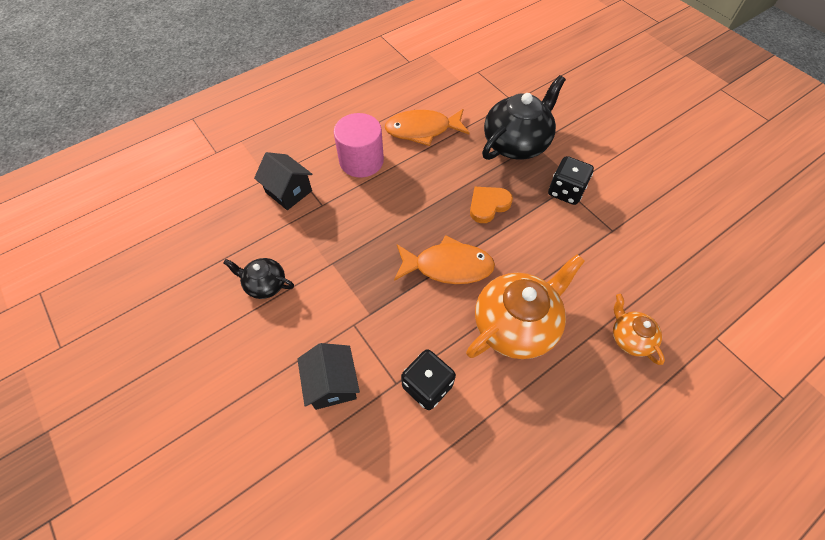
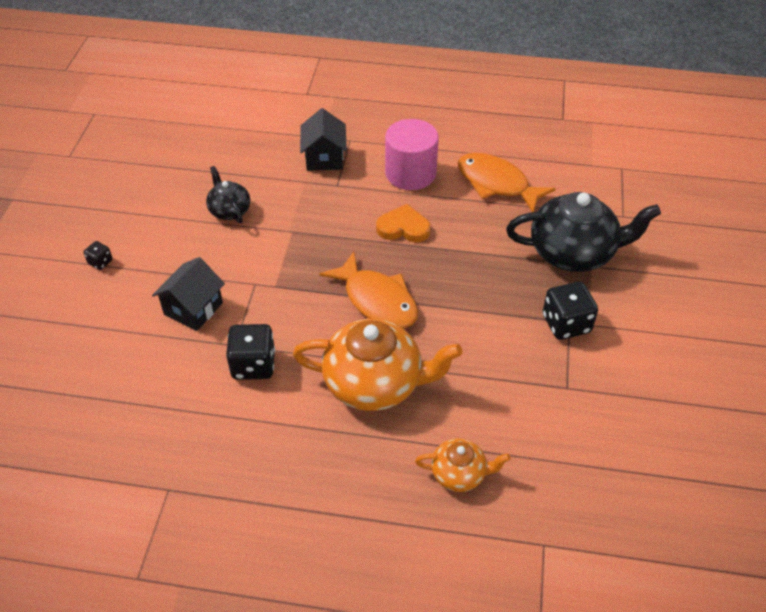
camera: 45 degrees right, 10 degrees down
(207, 414) = (100, 262): none -> black dice
(488, 205) = (475, 282): orange heart -> orange heart (403, 228)
(630, 338) = (459, 474): orange teapot -> orange teapot turned 75 degrees clockwise

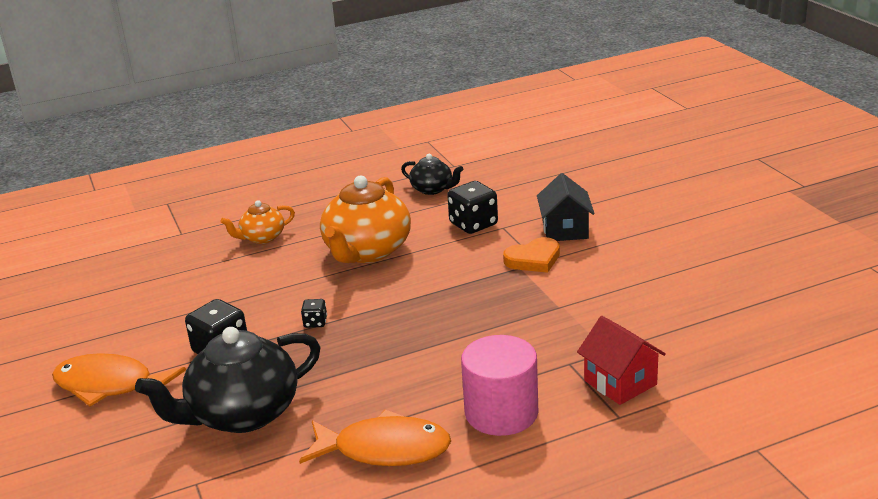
camera: 150 degrees right, 20 degrees down
(100, 262) = (686, 222): black dice -> black dice (315, 322)
(229, 210) = (642, 295): black teapot -> black teapot (432, 189)
(324, 158) = (620, 382): black house -> red house
(375, 383) = (367, 251): orange teapot -> orange teapot turned 45 degrees counterclockwise
(377, 300) = (417, 294): orange fish -> orange fish (110, 385)
(403, 228) = (451, 356): orange heart -> orange heart (533, 259)

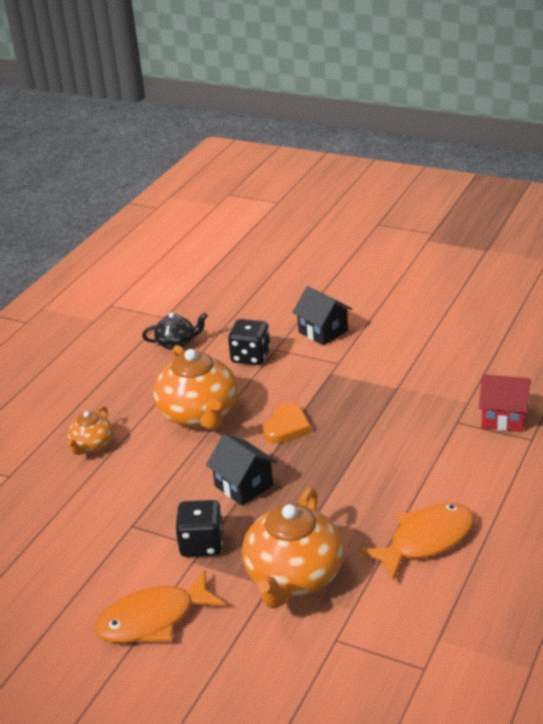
camera: 40 degrees left, 5 degrees up
(242, 414) = (293, 577): black teapot -> orange teapot
(315, 322) = (243, 486): black dice -> black house
(501, 412) = (462, 475): pink cylinder -> none
(533, 259) = (332, 363): orange heart -> orange heart (286, 427)

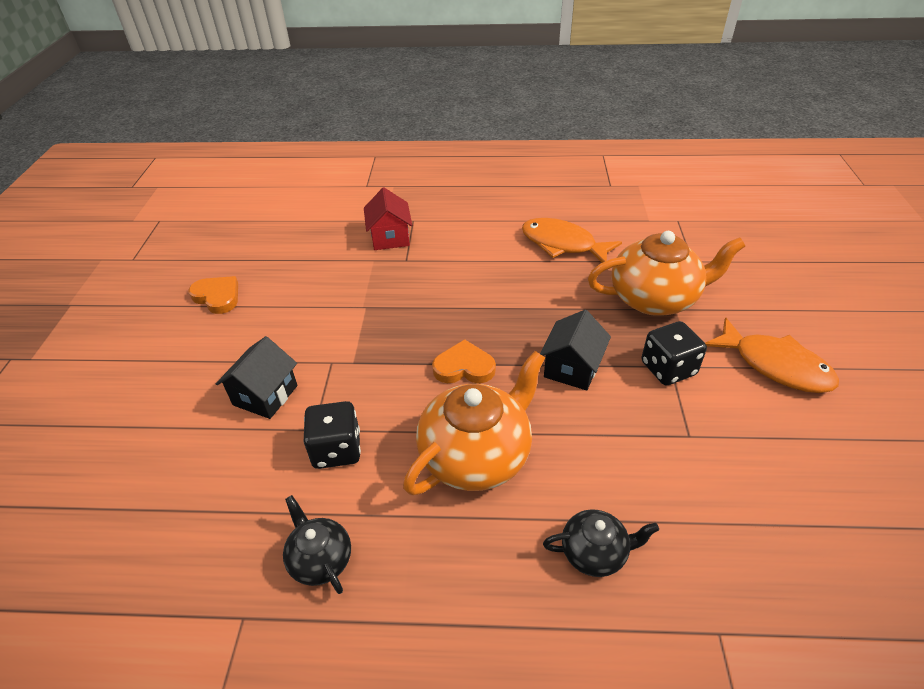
camera: 115 degrees left, 10 degrees up
(92, 445) = (595, 552): orange teapot -> black teapot
(457, 314) = (217, 297): none -> orange heart

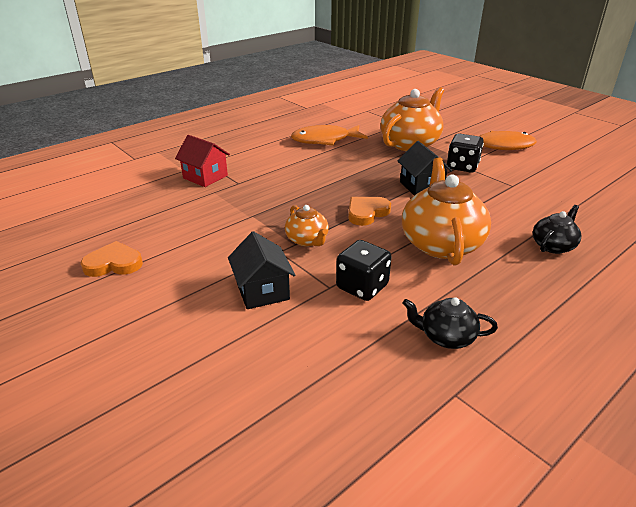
camera: 45 degrees left, 10 degrees down
(368, 365) = (307, 240): none -> orange teapot

